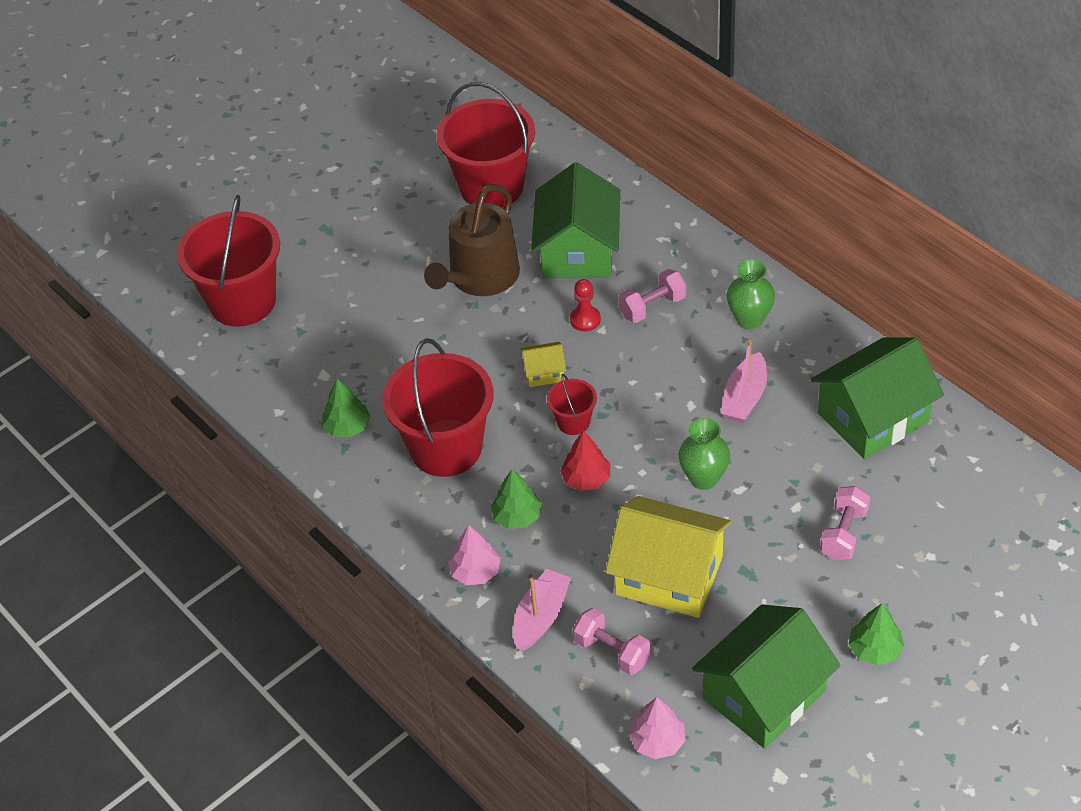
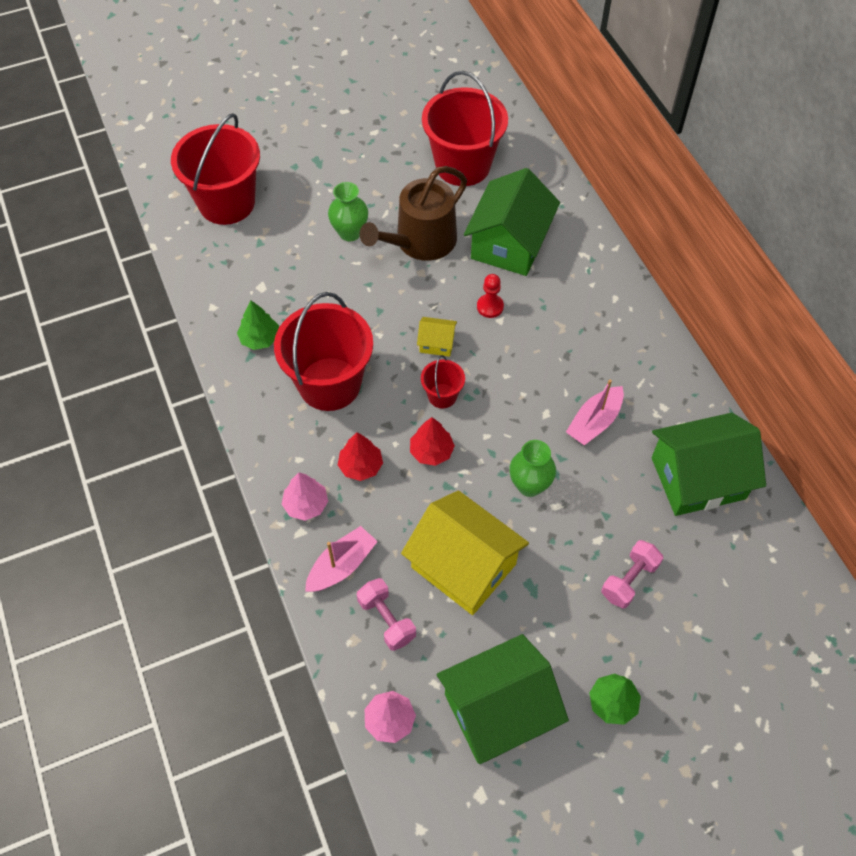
camera: 15 degrees right, 10 degrees up
(517, 516) = (360, 466): green tree -> red tree
(652, 307) = (550, 313): pink dumbbell -> none
(749, 319) = (627, 351): green vase -> green vase (350, 233)

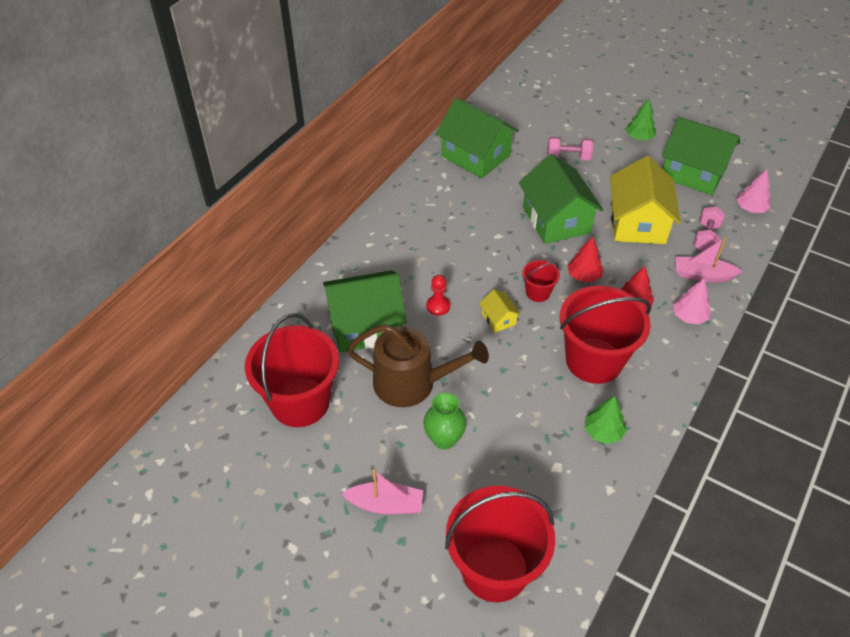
camera: 125 degrees left, 10 degrees down
(529, 485) = (556, 220): green vase -> green house
(594, 422) = (481, 212): pink boat -> pink boat (386, 504)

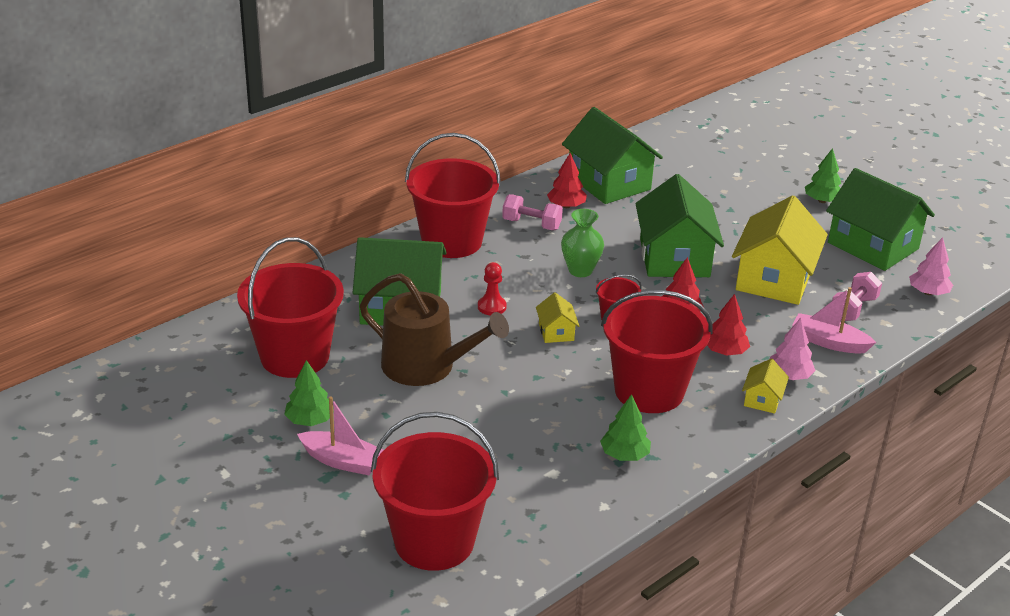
camera: 15 degrees right, 15 degrees down
(341, 468) = (310, 420): none -> green tree
(378, 245) = (452, 241): none -> red bucket
(444, 439) = (436, 421): green vase -> green vase (580, 270)
(453, 187) = (566, 206): none -> red tree
(568, 157) = (722, 203): pink dumbbell -> pink dumbbell (531, 224)
(680, 345) = (762, 399): none -> yellow house

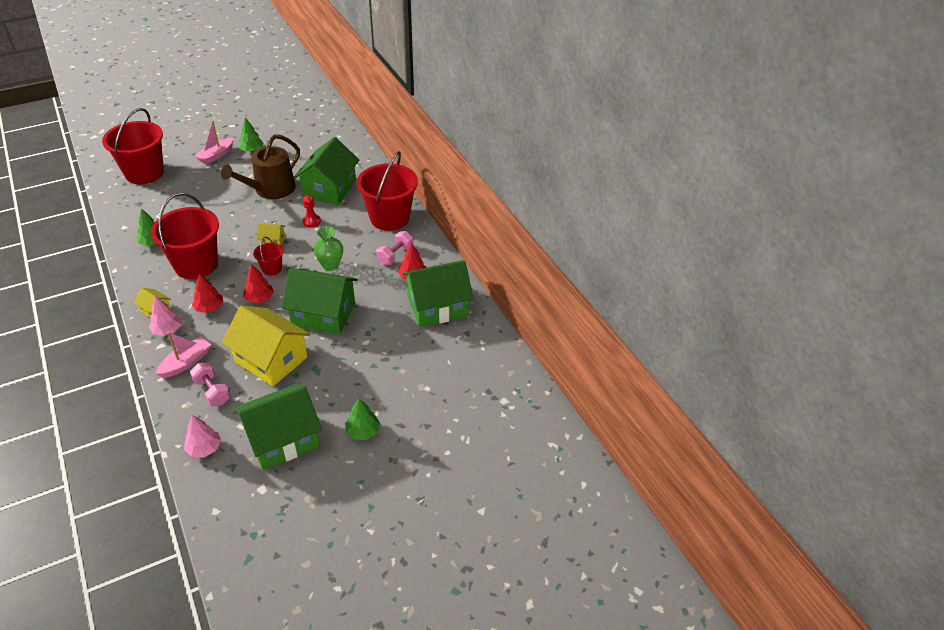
camera: 105 degrees right, 10 degrees up
(295, 356) = (305, 151): red bucket -> none

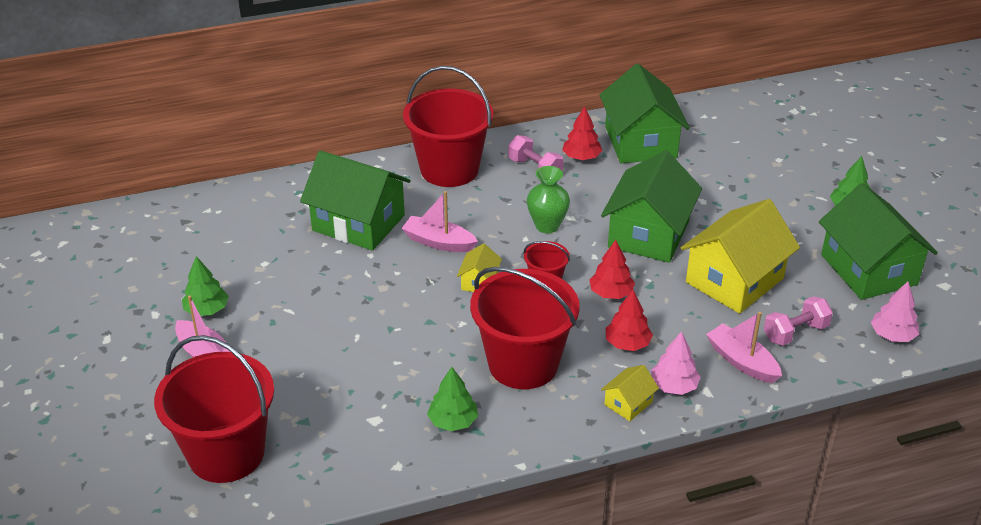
camera: 80 degrees left, 5 degrees down
(270, 189) = (339, 285): brown watering can -> none
(311, 221) = (439, 242): red pawn -> pink boat

